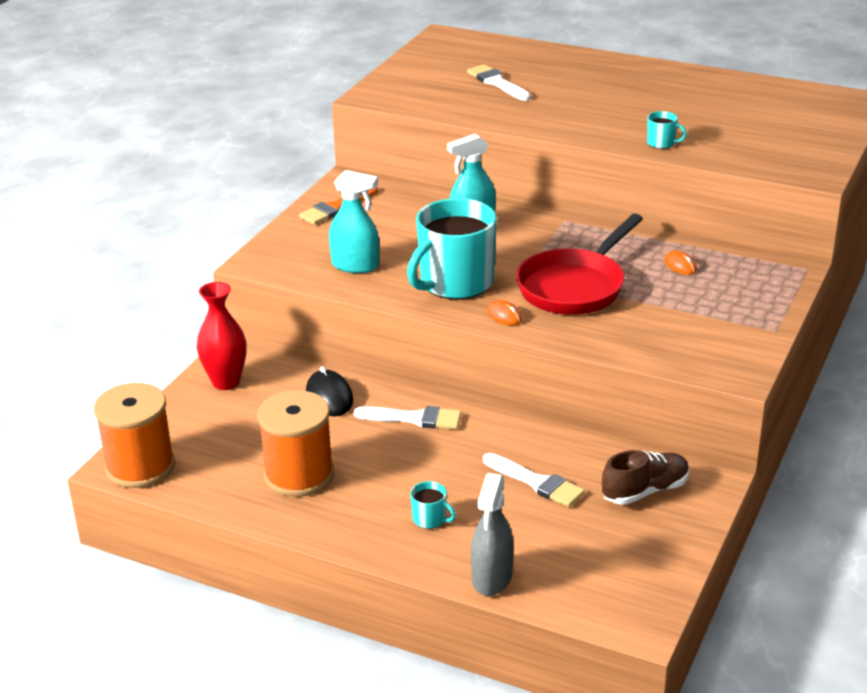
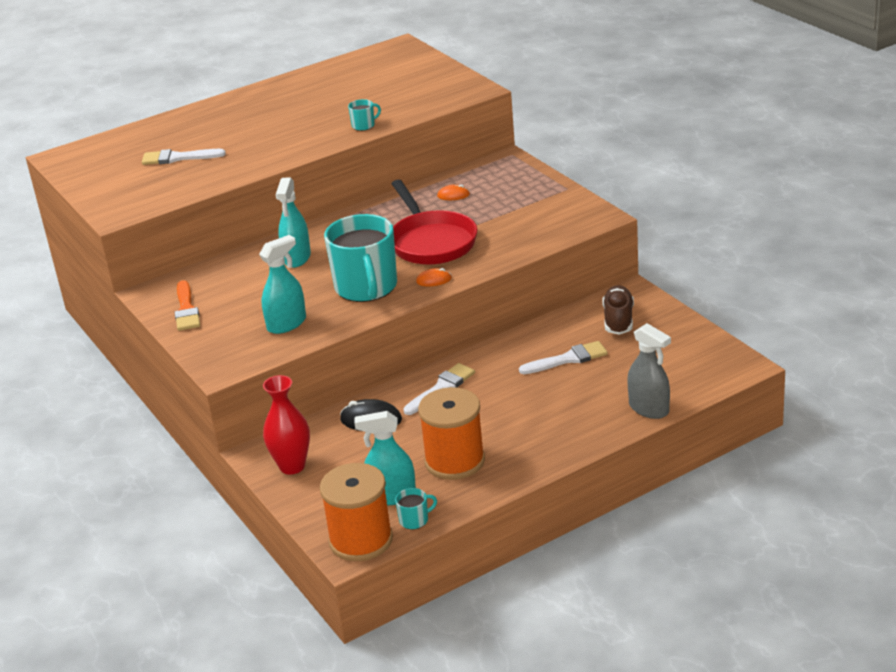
camera: 55 degrees left, 0 degrees up
(218, 458) = (391, 496): none -> turquoise spray bottle
(430, 519) = (564, 416): turquoise mug -> turquoise mug (414, 520)

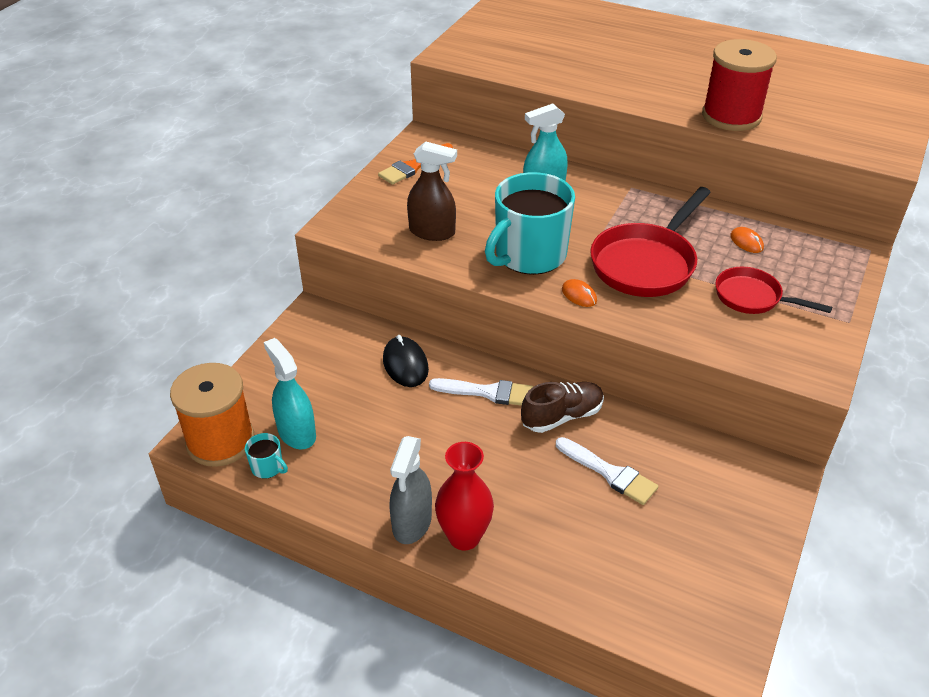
camera: 55 degrees right, 10 degrees up
(178, 158) = (567, 45): white brush -> none
(287, 324) = (432, 232): turquoise spray bottle -> brown spray bottle
(292, 466) = (307, 344): red vase -> red vase (464, 537)
(364, 125) = (731, 116): turquoise mug -> red spool
(454, 461) = (375, 456): orange spool -> none
(510, 214) = (752, 298): none -> red pan
(618, 320) = (717, 487): brown shoe -> brown shoe (562, 416)
(649, 408) = (570, 591): grey spray bottle -> grey spray bottle (412, 523)

